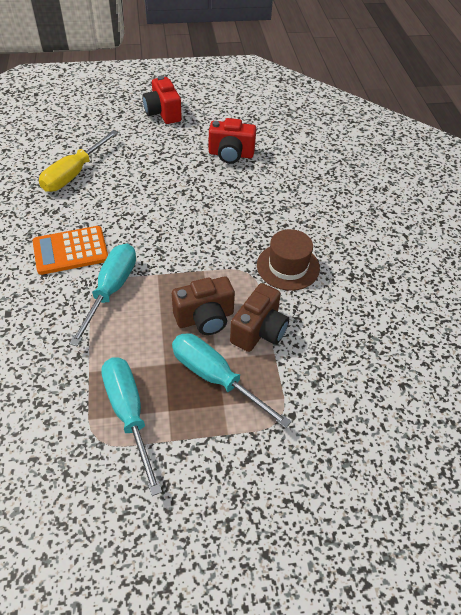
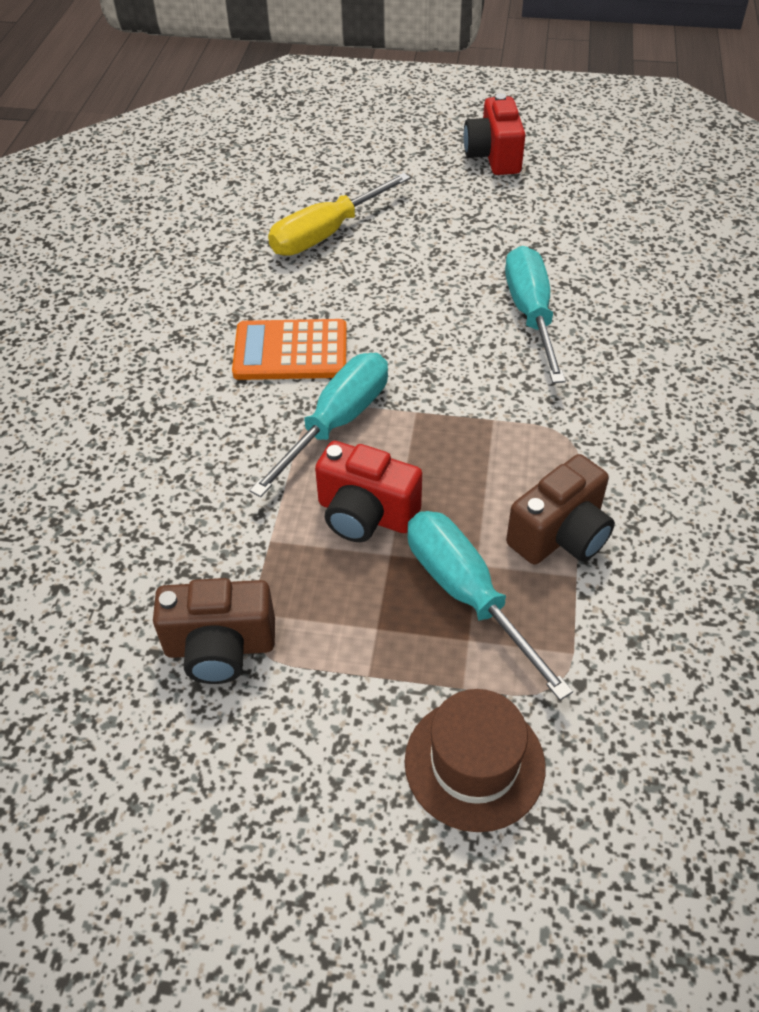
camera: 20 degrees right, 0 degrees up
(129, 413) = (314, 618): turquoise screwdriver -> turquoise screwdriver (530, 314)
(205, 318) = (475, 496): brown camera -> brown camera (220, 647)
(231, 154) = (590, 239): red camera -> red camera (365, 514)
(288, 266) = (639, 439): brown hat -> brown hat (474, 763)

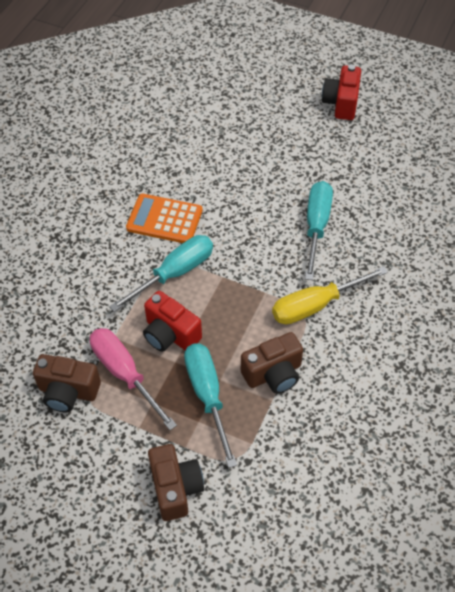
camera: 15 degrees right, 5 degrees up
(310, 593) = (124, 373): none -> pink screwdriver
(326, 234) = (213, 140): yellow screwdriver -> yellow screwdriver (315, 305)
(474, 763) = (175, 488): brown hat -> brown camera

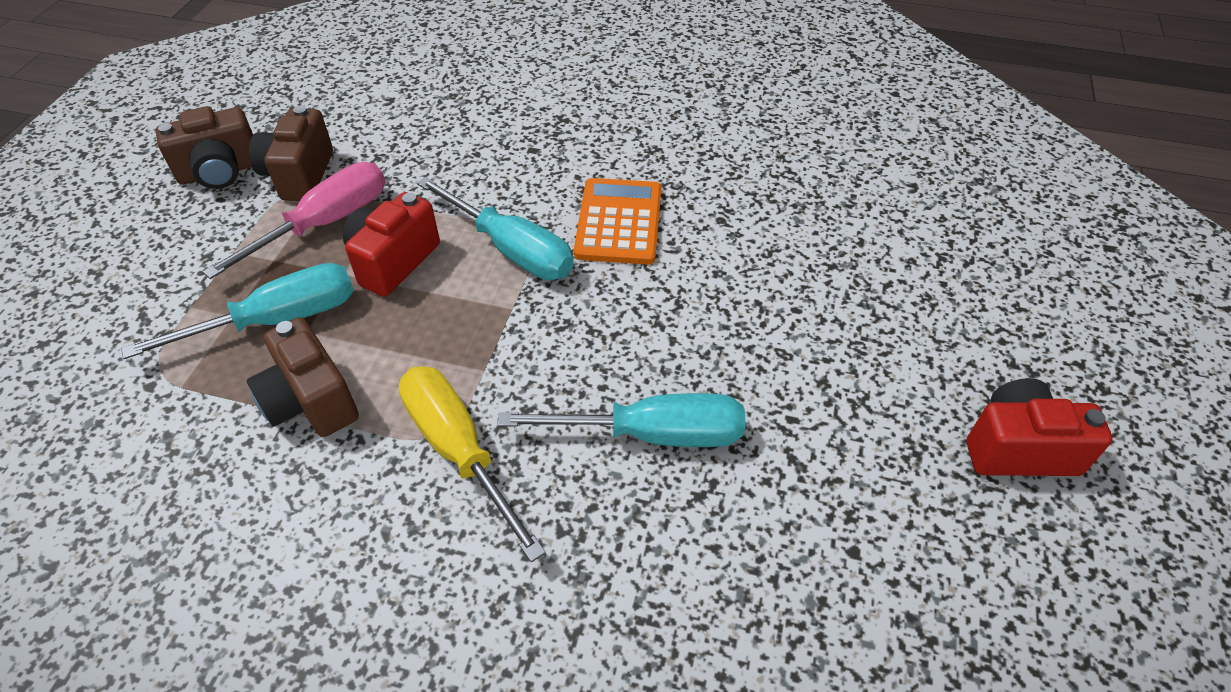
camera: 80 degrees right, 5 degrees down
(175, 488) = (124, 305): brown camera -> brown camera (220, 172)

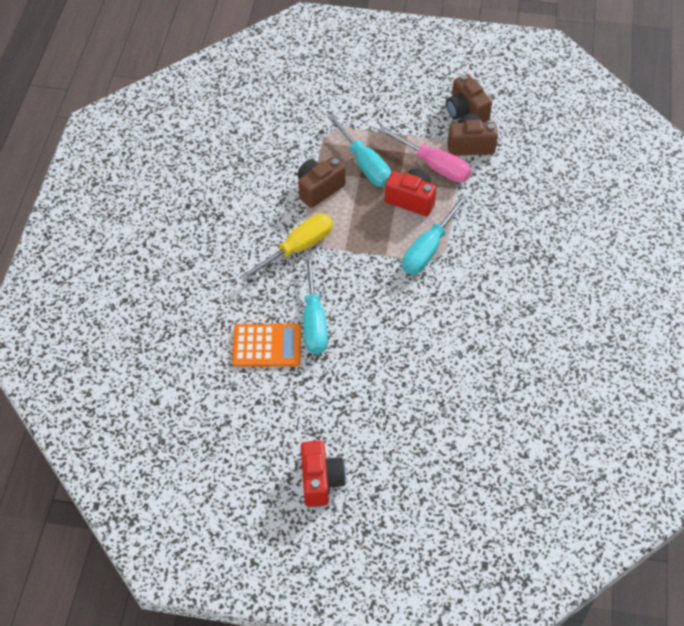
camera: 85 degrees right, 5 degrees up
(619, 222) = (459, 296): orange calculator -> orange calculator (267, 346)

